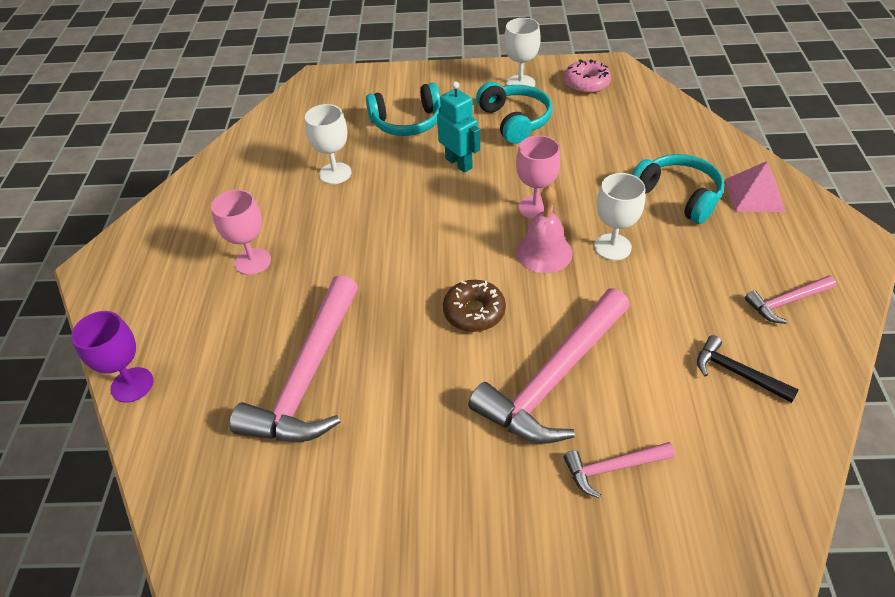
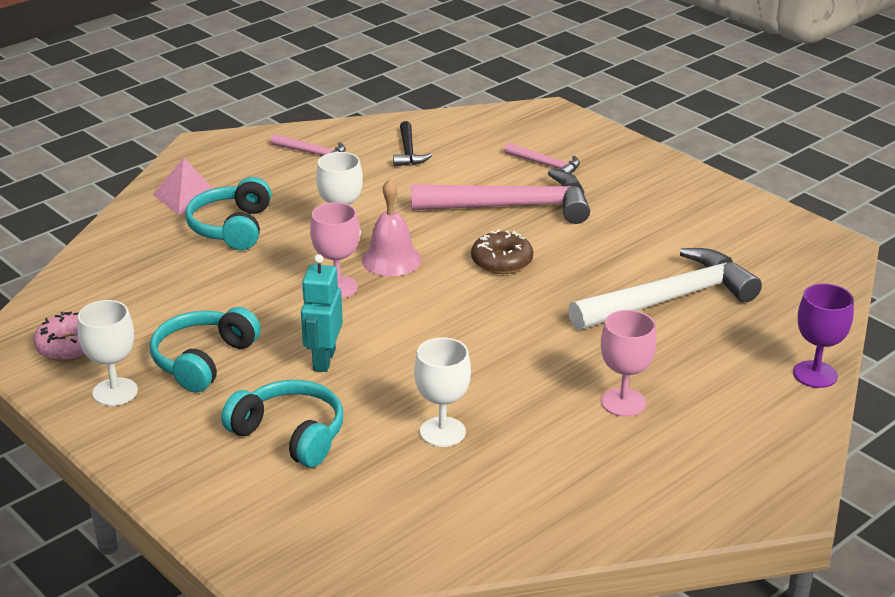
camera: 135 degrees left, 15 degrees down
(308, 376) = (669, 299): pink hammer -> white hammer

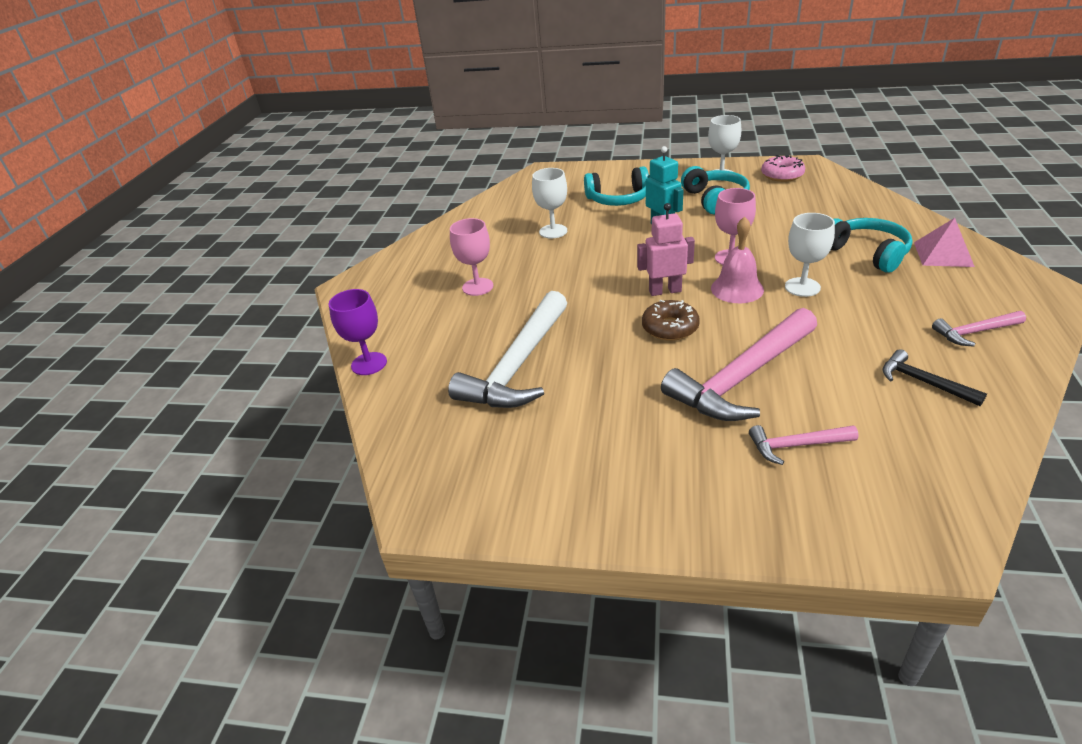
camera: 145 degrees right, 5 degrees up
(451, 291) = (665, 291): none -> pink robot

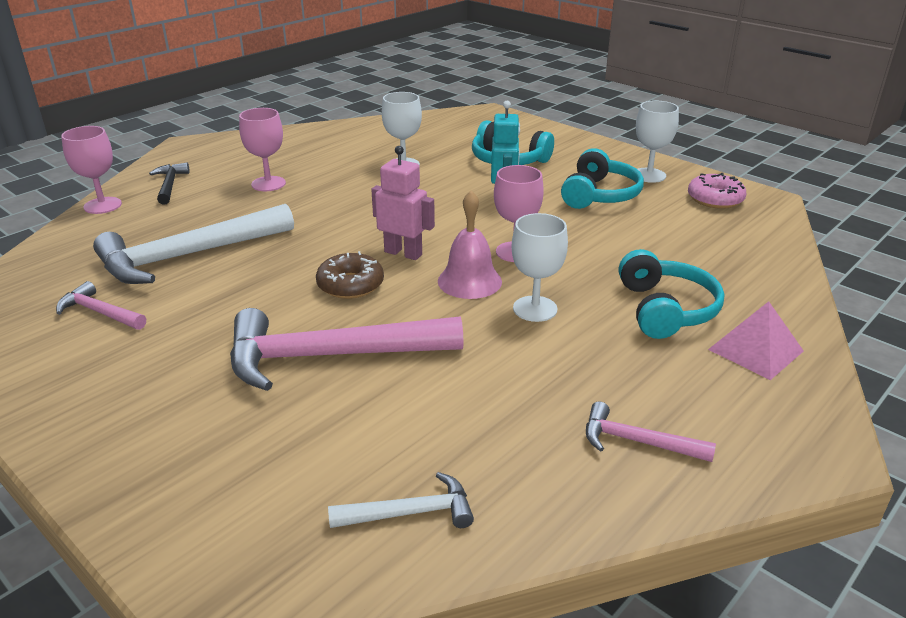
camera: 30 degrees right, 5 degrees down
(369, 364) = (102, 205): purple goblet -> pink goblet
(796, 445) = (267, 437): pink hammer -> pink hammer (100, 312)
(923, 382) = (487, 455): black hammer -> black hammer (170, 185)
(943, 435) = (410, 513): none -> white hammer

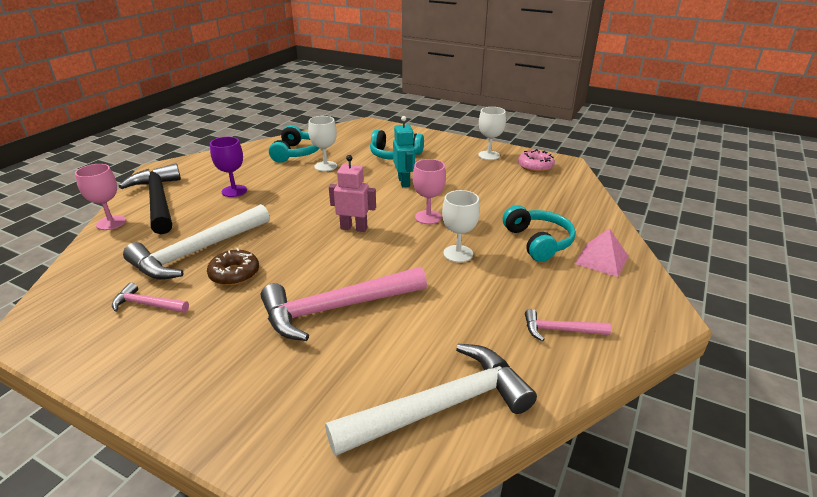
camera: 15 degrees left, 0 degrees up
(170, 185) = (158, 201): black hammer -> black hammer, size x2.09
(268, 184) = (234, 191): pink goblet -> purple goblet
(350, 285) = (327, 256): brown donut -> brown donut (234, 274)
(410, 513) = (440, 406): white hammer -> white hammer, size x2.09
(469, 281) = (407, 241): pink bell -> none
(599, 195) = (464, 172): turquoise headphones -> turquoise headphones (296, 153)

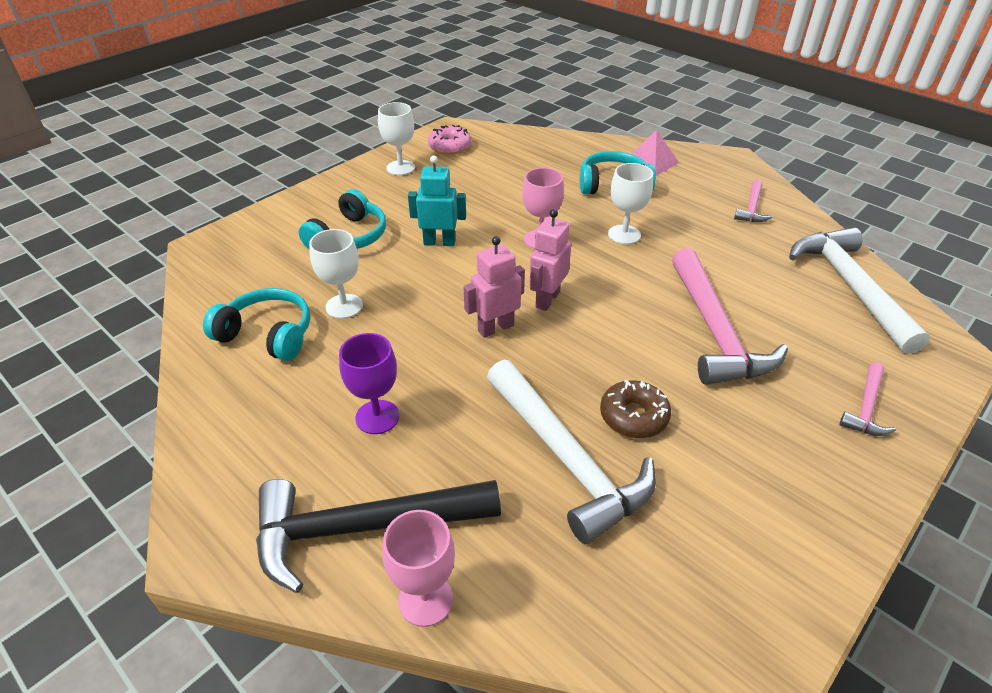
camera: 75 degrees left, 10 degrees up
(147, 304) = (696, 509): pink hammer -> pink hammer (866, 407)
(317, 213) = (495, 328): none -> pink robot

